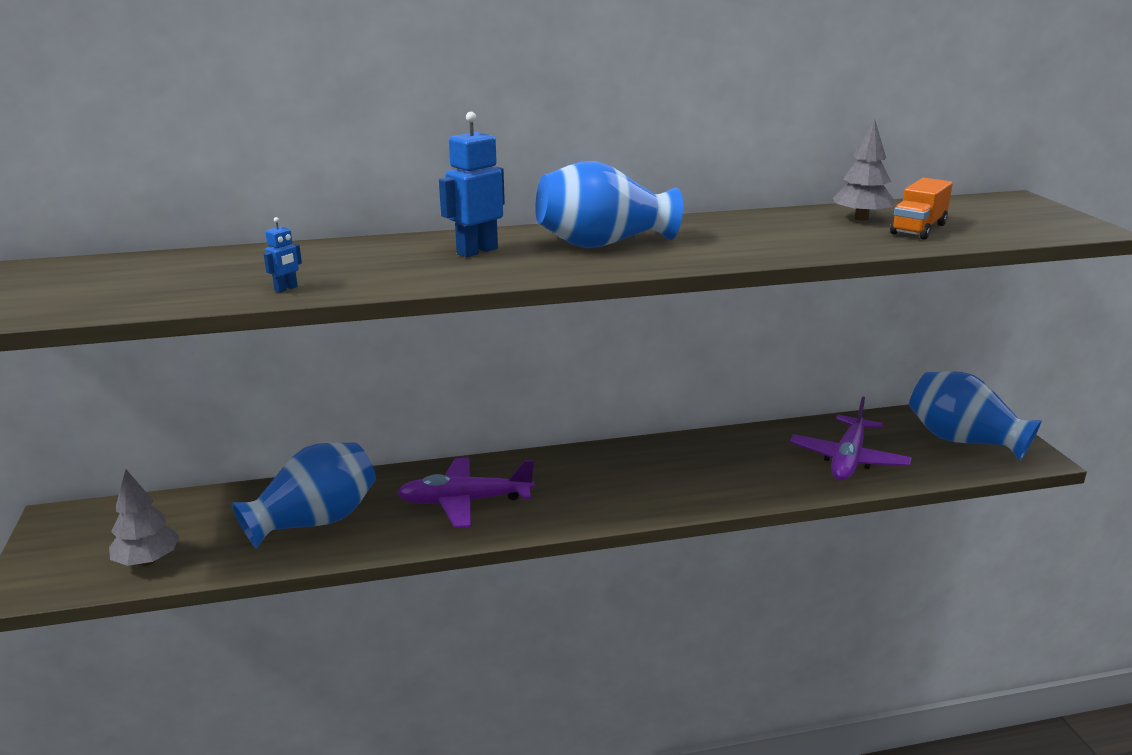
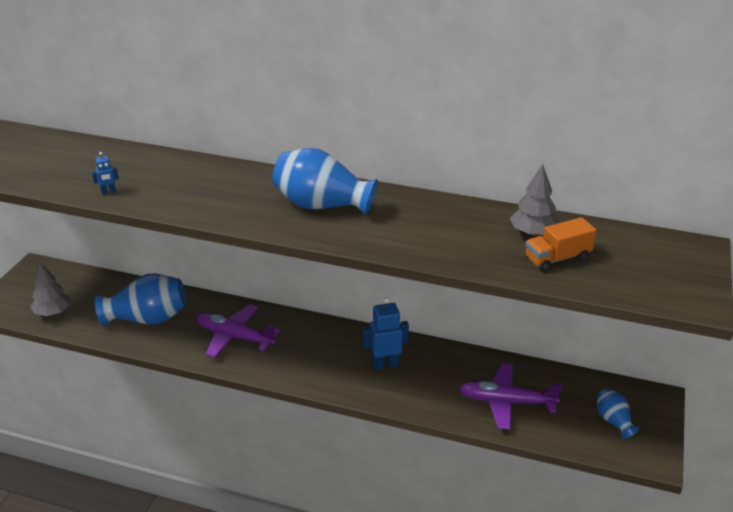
camera: 30 degrees right, 10 degrees up
(477, 251) = (241, 188): blue robot -> blue robot (385, 364)
(848, 459) = (506, 402): purple plane -> purple plane turned 45 degrees clockwise
(963, 440) = (613, 421): blue vase -> blue vase, size x0.52

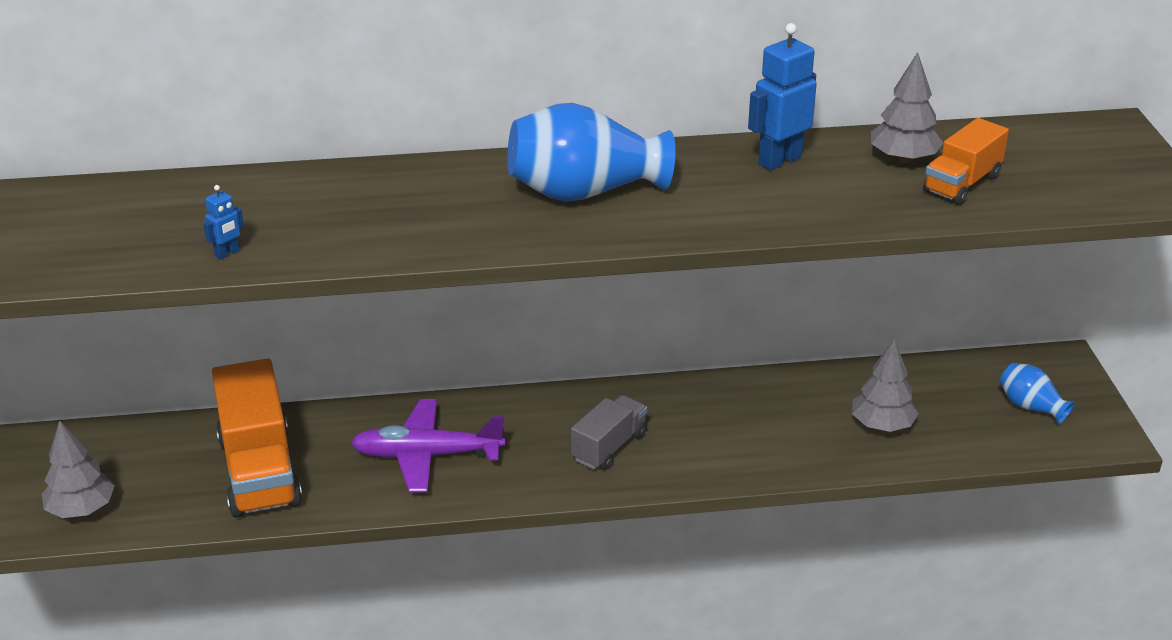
camera: 25 degrees left, 0 degrees up
(148, 319) = (259, 471): blue vase -> orange truck
(335, 363) = (609, 447): none -> grey truck
(385, 364) = (682, 426): blue robot -> blue robot (779, 160)
(506, 402) = (882, 425): purple plane -> grey tree

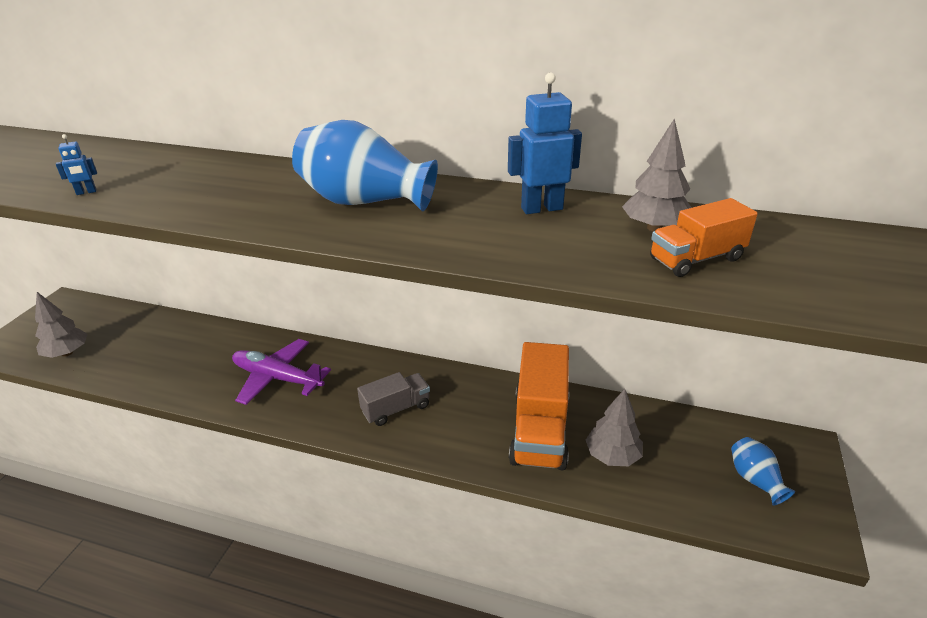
camera: 25 degrees right, 0 degrees up
(259, 471) = (177, 358): orange truck -> orange truck (539, 429)

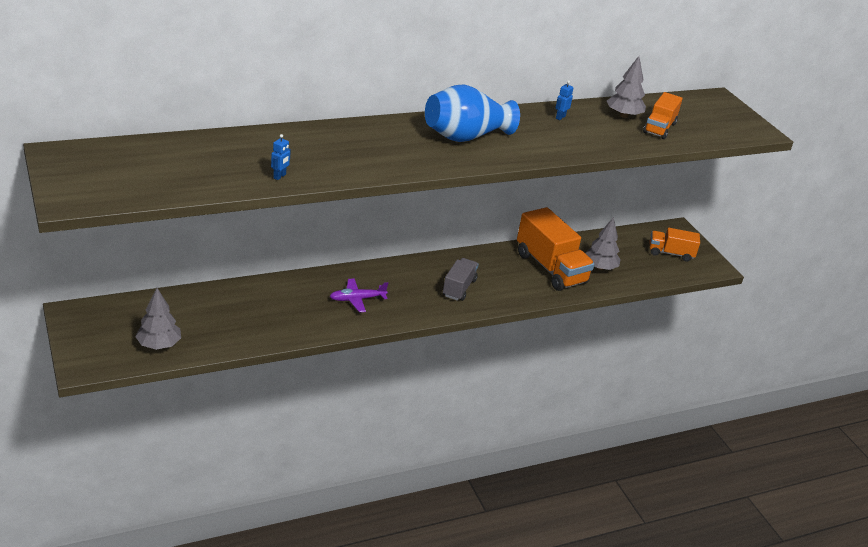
camera: 45 degrees left, 0 degrees up
(277, 378) = (357, 299): purple plane -> purple plane, size x0.64
(541, 208) = (560, 117): blue robot -> blue robot, size x0.49
(755, 480) = (670, 253): blue vase -> orange truck

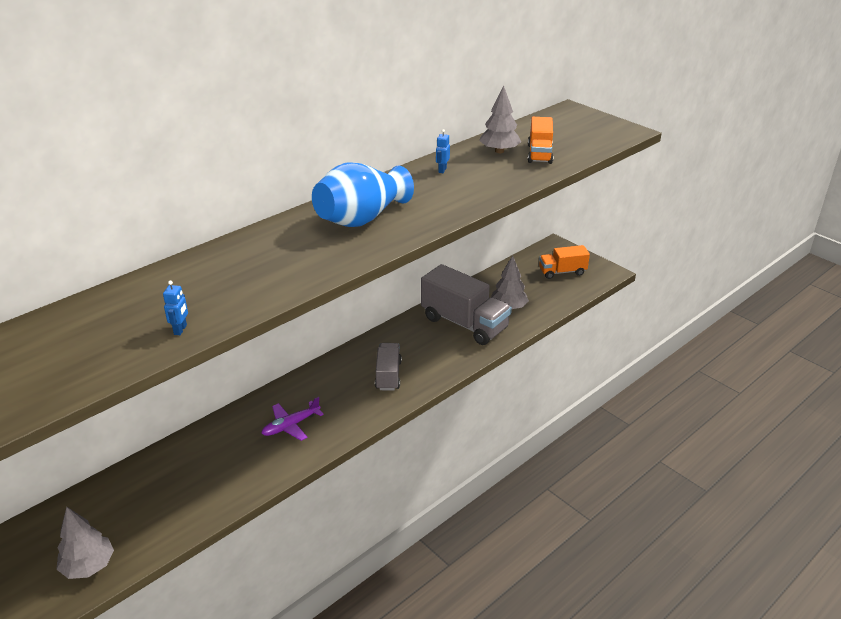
camera: 15 degrees left, 0 degrees up
(550, 268) = (464, 323): orange truck -> grey truck

